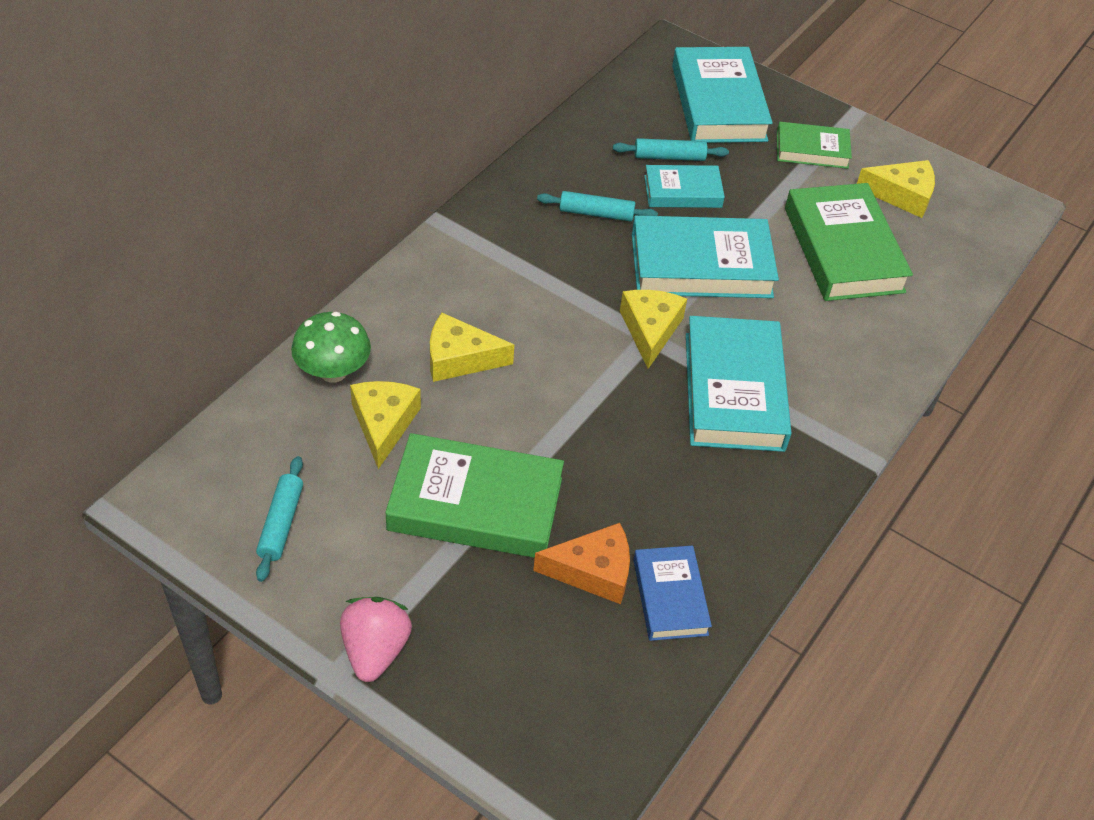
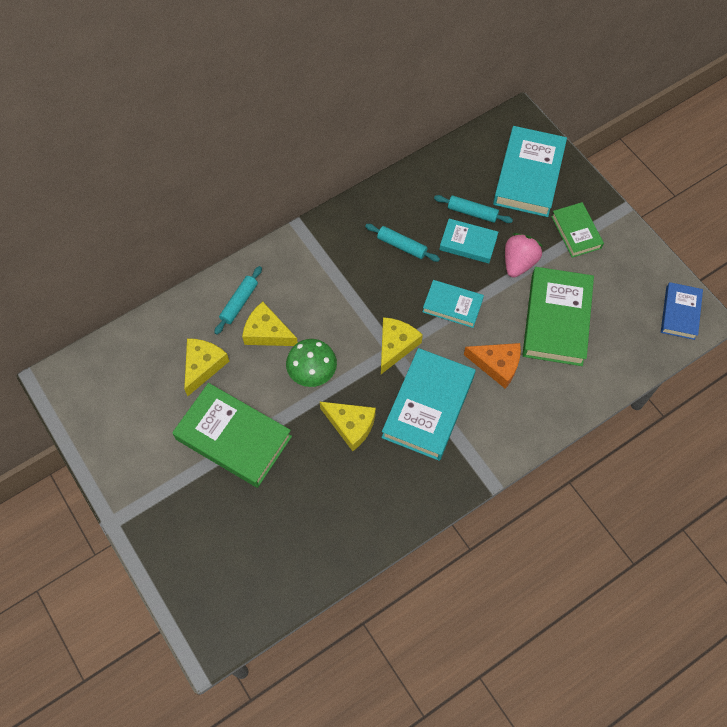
camera: 25 degrees right, 15 degrees up
(281, 523) = (119, 416): turquoise rolling pin -> turquoise rolling pin (239, 303)
(333, 371) = (188, 320): green mushroom -> green mushroom (312, 372)
(375, 650) = (138, 514): pink strawberry -> pink strawberry (519, 263)
(593, 571) = (282, 505): orange cheese -> orange cheese (497, 365)
(670, 597) = (320, 537): blue book -> blue book (680, 313)
(701, 266) = (452, 306): turquoise book -> turquoise book, size x0.57
(812, 150) = (576, 232): green book -> green book turned 45 degrees clockwise
(902, 195) = (622, 286): yellow cheese -> yellow cheese (351, 425)

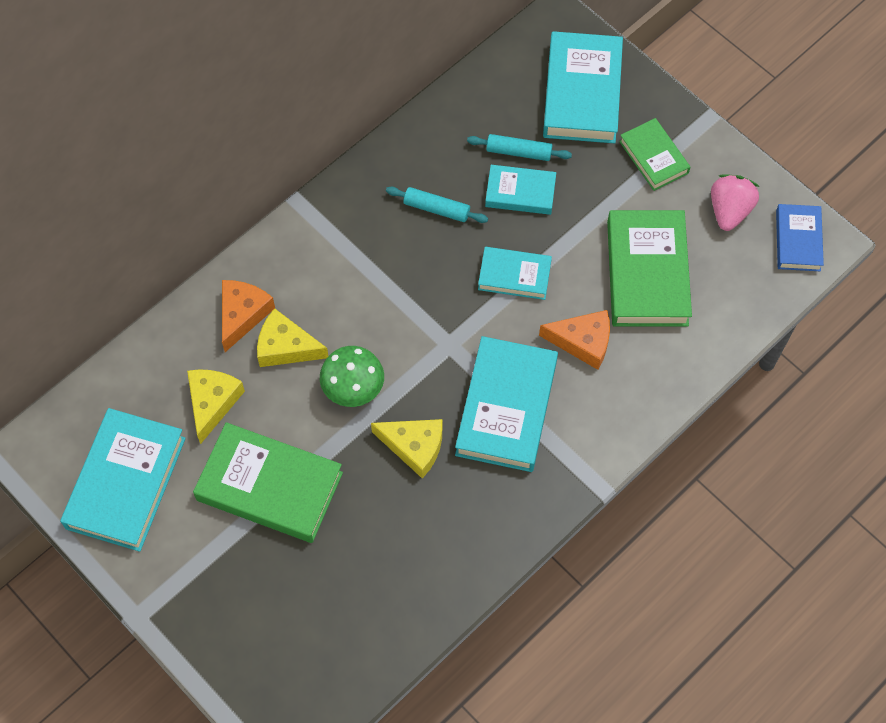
camera: 10 degrees left, 0 degrees up
(125, 417) = (126, 483): none -> turquoise book
(239, 303) = (242, 315): turquoise rolling pin -> orange cheese
(395, 346) = (452, 338): yellow cheese -> none
(519, 263) = (588, 208): pink strawberry -> pink strawberry (729, 211)

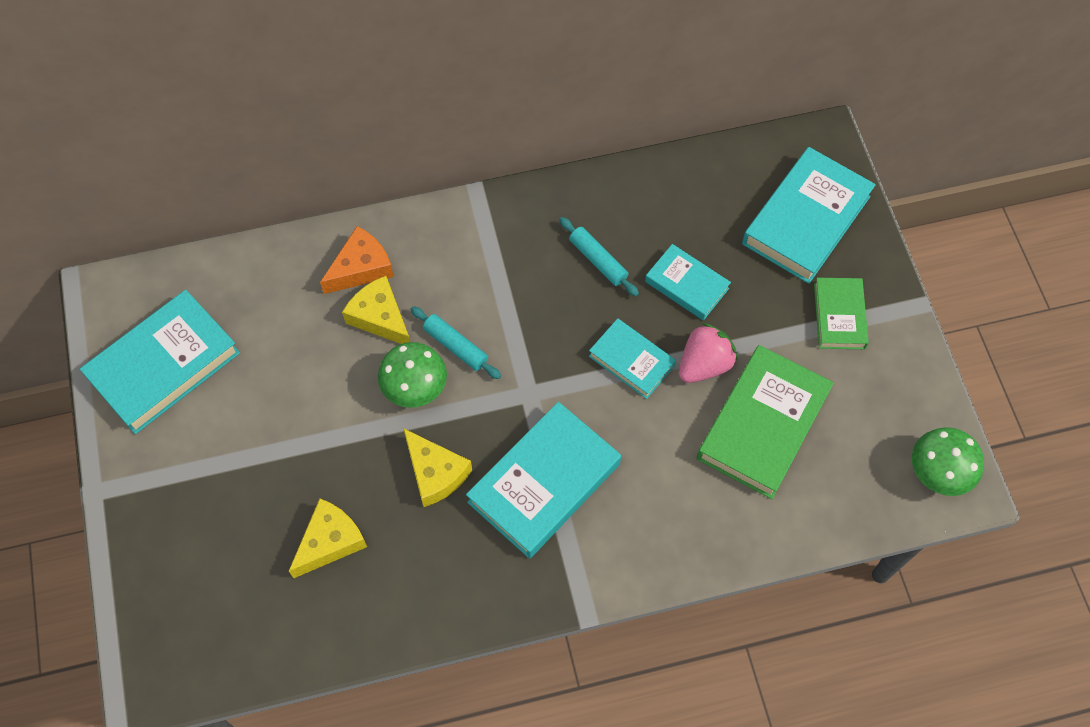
camera: 30 degrees right, 0 degrees up
(212, 403) = (283, 334): yellow cheese -> yellow cheese (330, 541)
(269, 486) = (283, 437): green book -> none
(518, 152) = (709, 246): turquoise rolling pin -> turquoise rolling pin (455, 346)
(582, 342) = (657, 459): orange cheese -> none
(729, 211) = (884, 407): pink strawberry -> pink strawberry (704, 364)
(798, 240) = (938, 473): blue book -> green mushroom

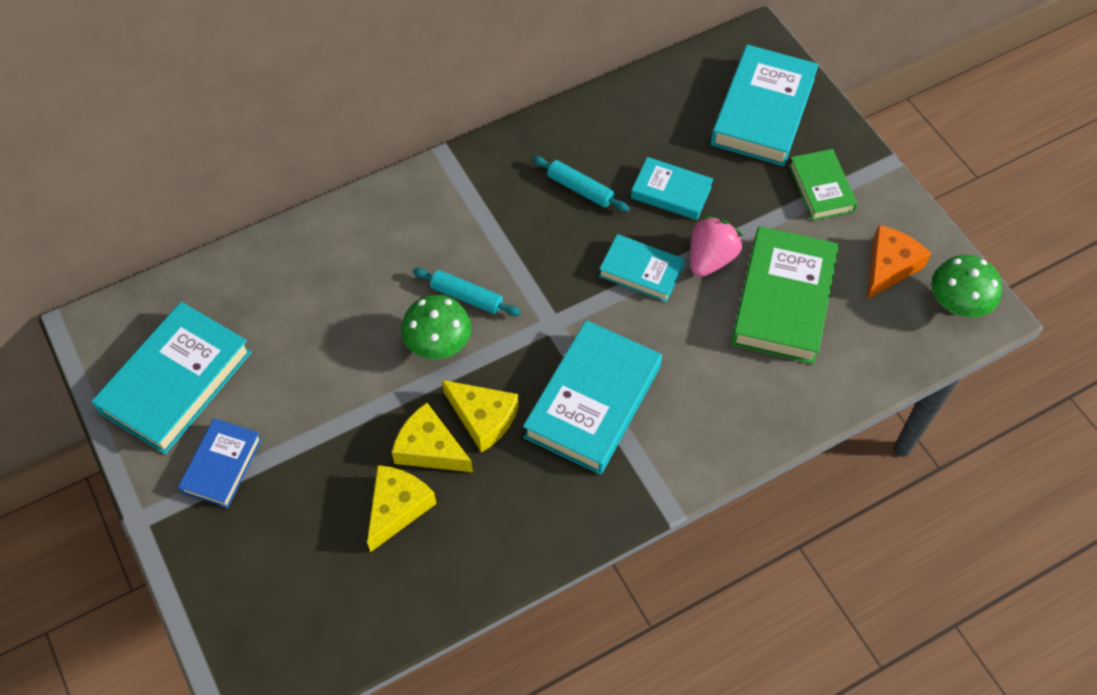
camera: 15 degrees left, 5 degrees down
(183, 458) = (222, 465): none -> blue book
(361, 268) = (350, 246): orange cheese -> orange cheese (889, 266)
(380, 317) = (383, 287): yellow cheese -> yellow cheese (429, 448)

